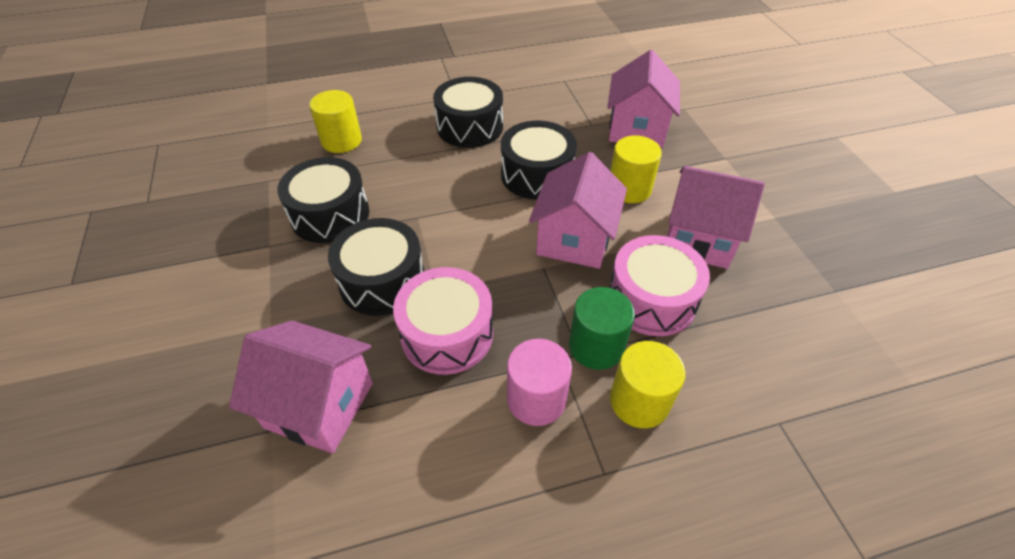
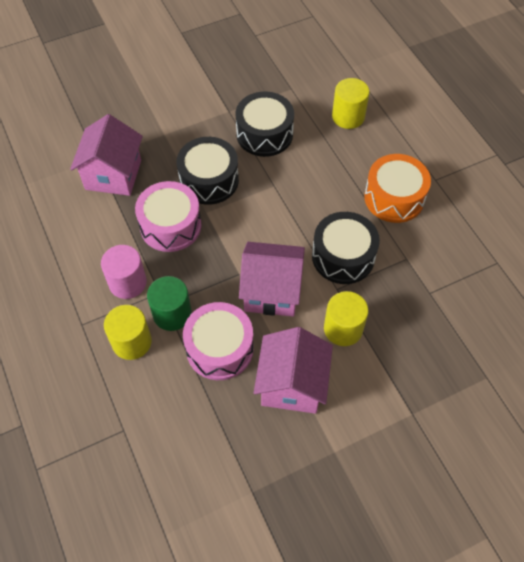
camera: 80 degrees right, 10 degrees up
(470, 127) = (394, 197): black drum -> orange drum
(637, 129) = (434, 332): pink house -> none

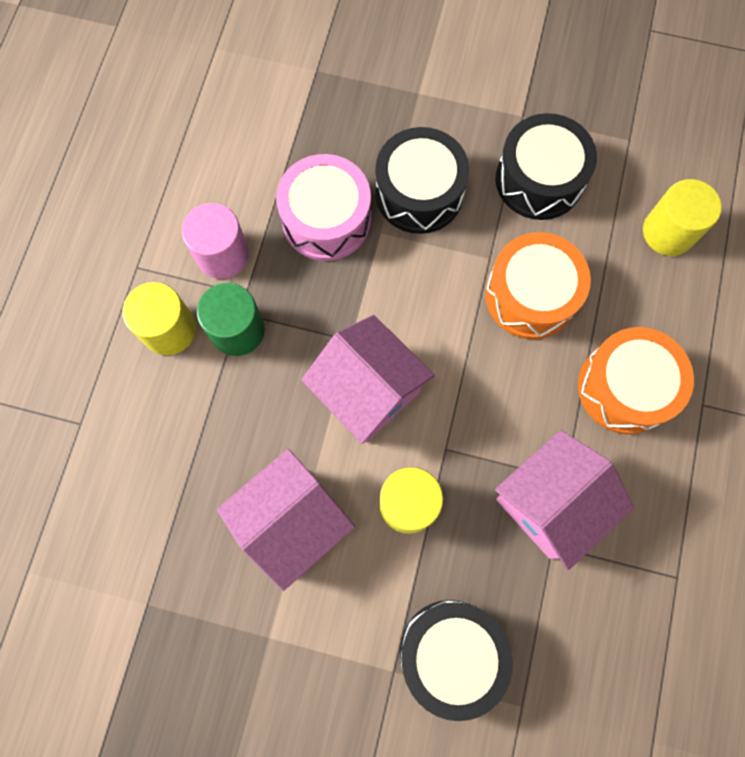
camera: 40 degrees right, 15 degrees up
(113, 175) = (317, 105): pink house -> pink house (549, 503)
(219, 348) = (252, 413): pink drum -> none
(310, 188) = (530, 295): none -> orange drum
(343, 256) = (490, 414): black drum -> black drum (451, 653)

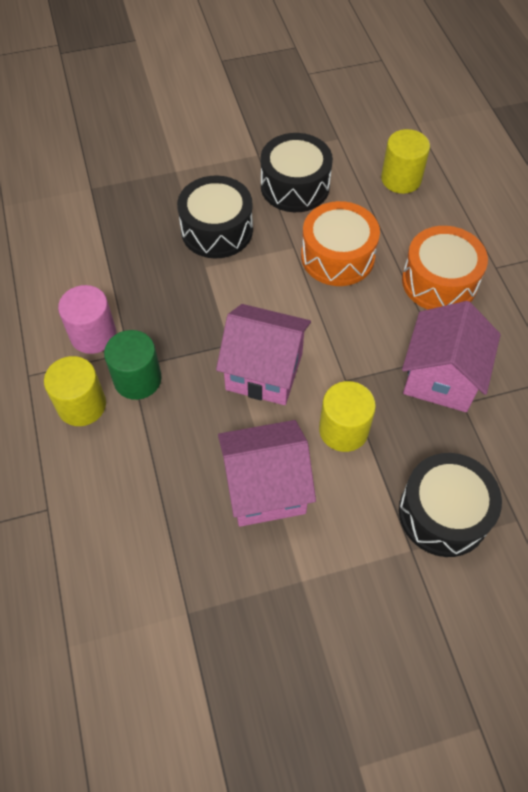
camera: 30 degrees left, 15 degrees down
(292, 521) = (265, 488): pink house -> pink house turned 60 degrees clockwise
(326, 219) = (159, 276): pink drum -> none

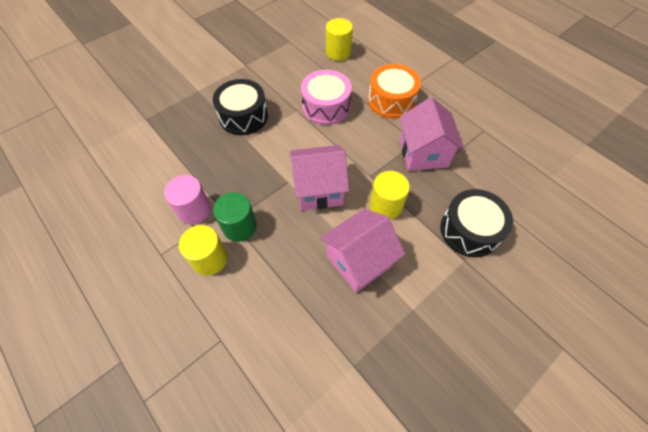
camera: 25 degrees left, 0 degrees up
(295, 186) = (278, 75): black drum -> none
(337, 256) = (326, 107): orange drum -> pink drum

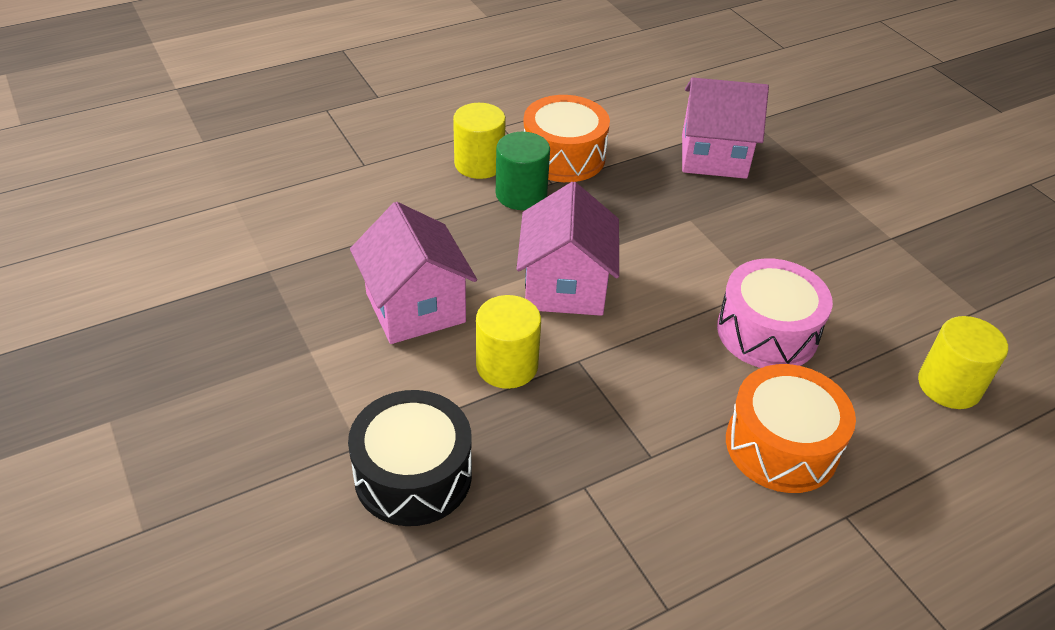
camera: 100 degrees right, 15 degrees down
(194, 210) = (563, 156): pink cylinder -> orange drum
(243, 116) = (748, 220): black drum -> none
(423, 153) = (617, 459): pink house -> pink house (713, 156)

